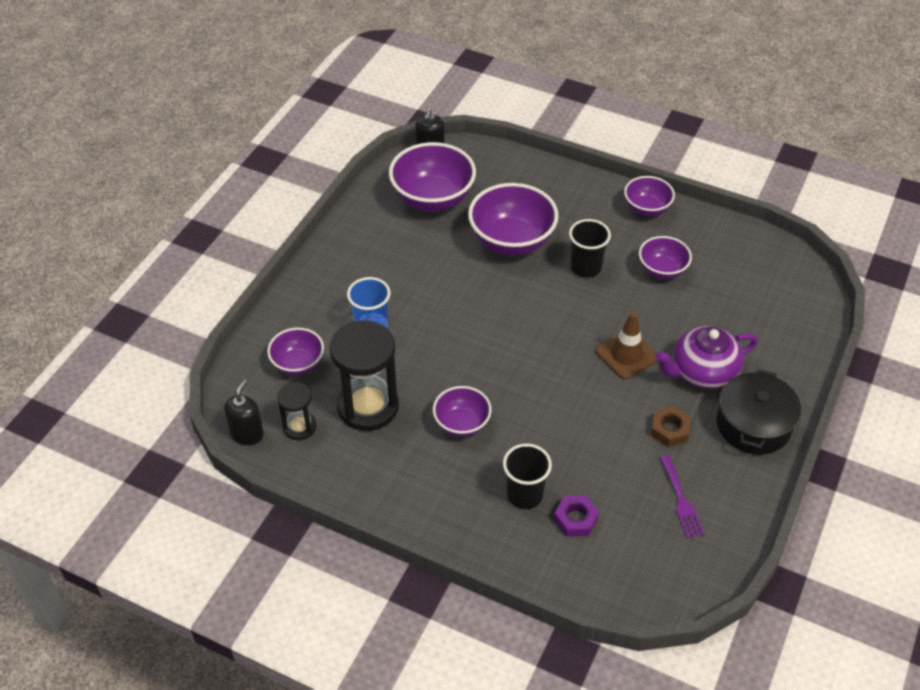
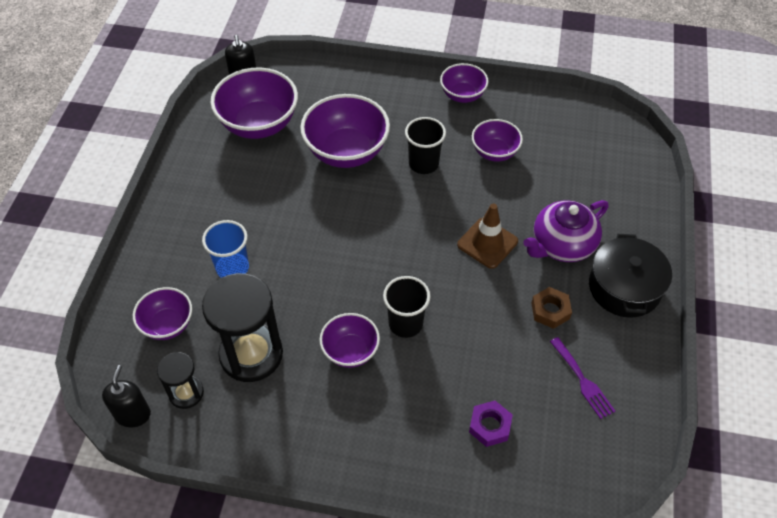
camera: 15 degrees left, 5 degrees up
(524, 495) = (433, 412): black cup -> black cup (405, 324)

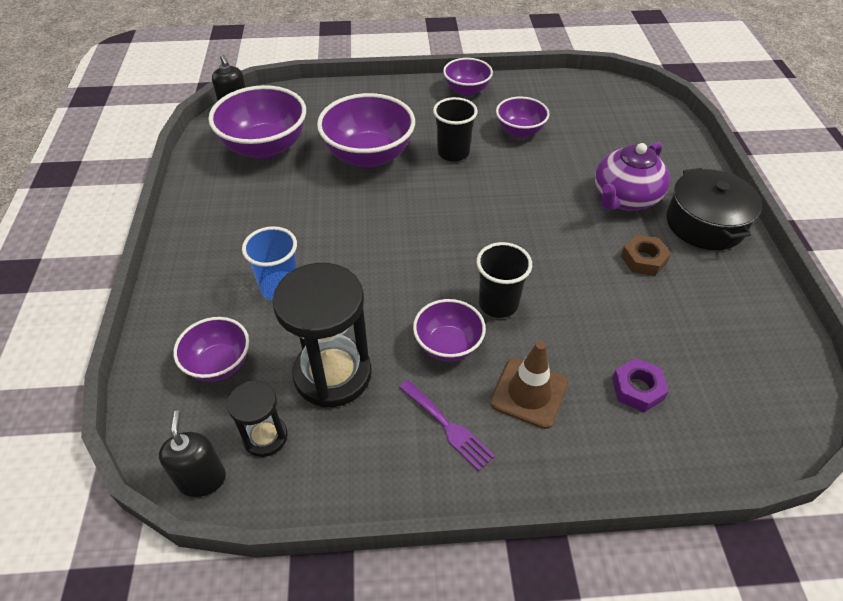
camera: 15 degrees left, 5 degrees down
(487, 243) = (549, 210): brown traffic cone -> brown traffic cone (529, 393)
(583, 381) = (711, 320): purple fork -> purple fork (448, 427)

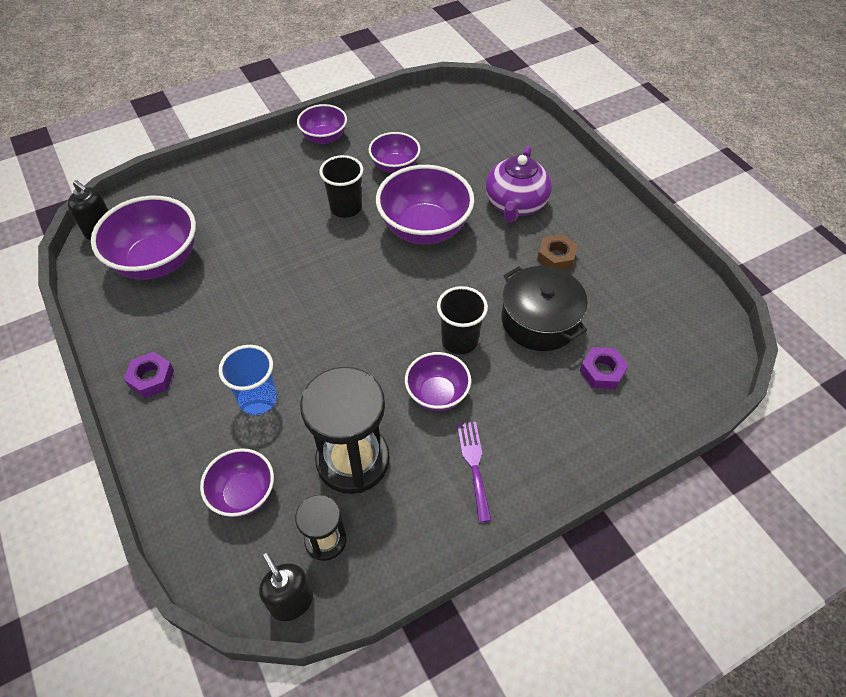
camera: 25 degrees left, 5 degrees up
(203, 238) = (151, 378): none -> purple nut
(369, 156) = (267, 237): purple bowl -> purple bowl (424, 228)
(448, 427) = (474, 465): purple fork -> purple fork turned 120 degrees counterclockwise
(529, 393) = (522, 409): brown traffic cone -> none
(704, 224) = (588, 207): black pot -> black pot (539, 320)

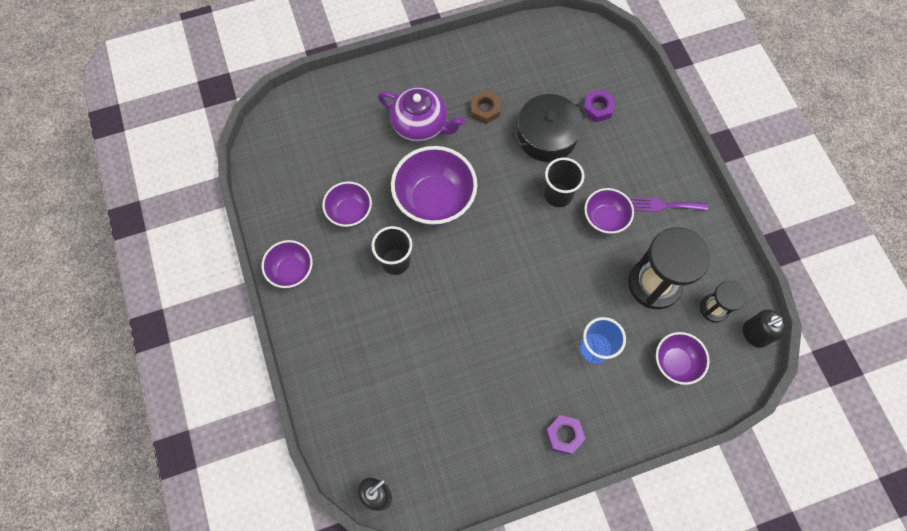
camera: 80 degrees left, 15 degrees up
(157, 261) = (430, 435): purple bowl -> none

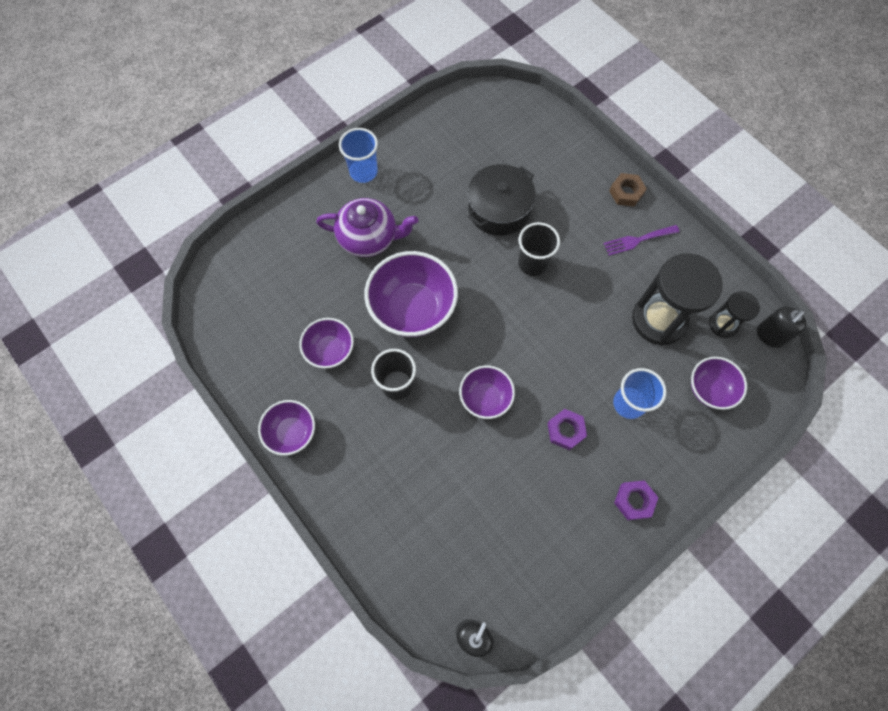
camera: 20 degrees left, 0 degrees up
(438, 64) = (363, 172): none -> blue cup
(485, 109) = (428, 202): brown nut -> brown nut (626, 192)
(597, 108) = (537, 166): purple nut -> purple nut (565, 430)
(604, 219) = (586, 272): purple bowl -> purple bowl (485, 398)

